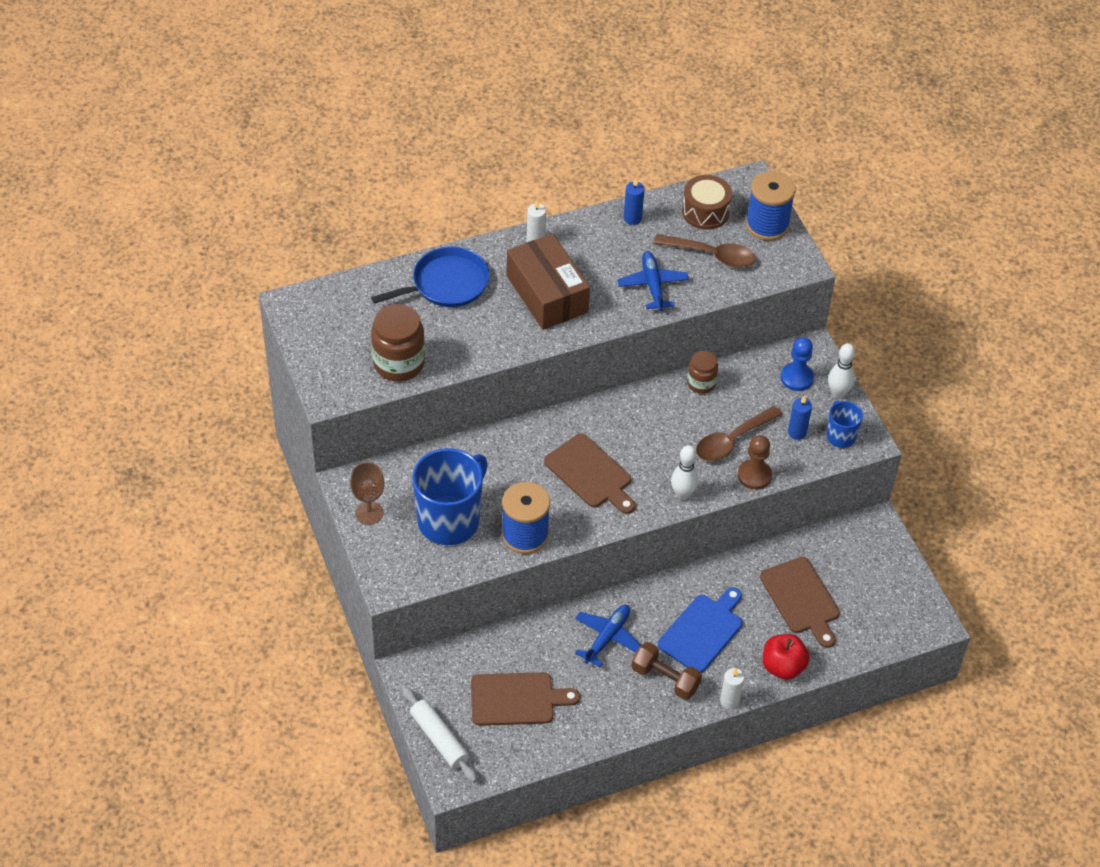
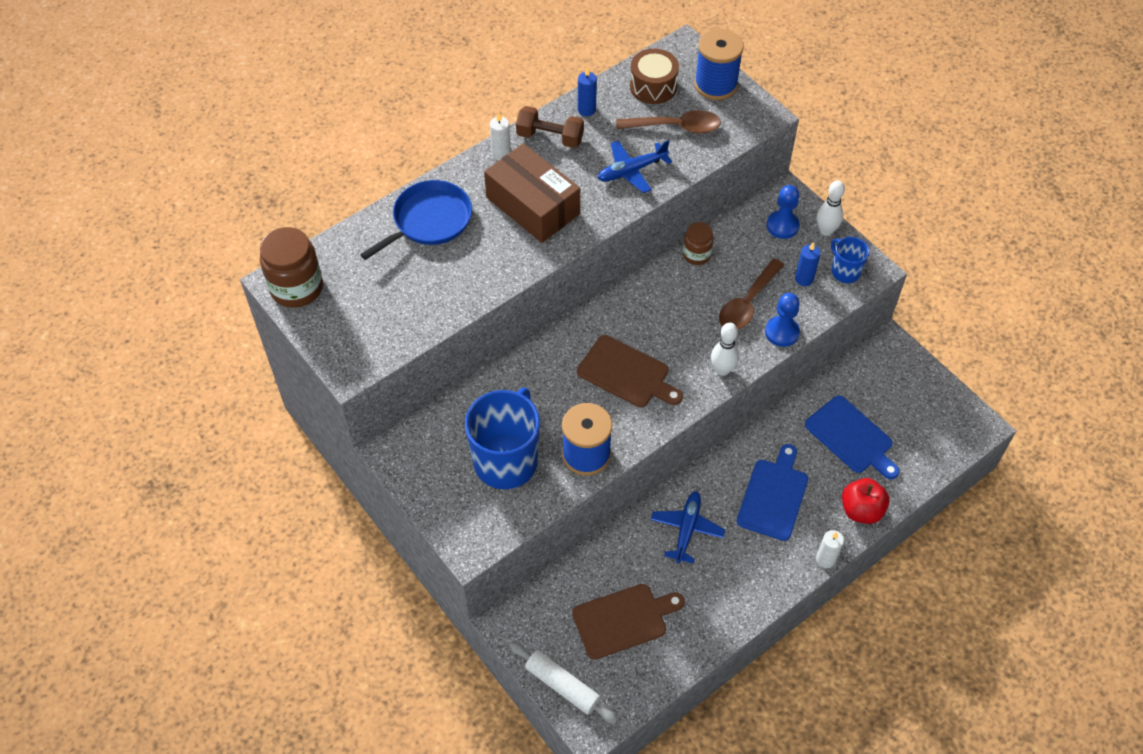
camera: 15 degrees left, 5 degrees up
(369, 513) = (423, 475): brown goblet -> none
(399, 363) = (410, 315): brown jar -> brown jar (296, 288)
(652, 285) = (631, 171): blue plane -> blue plane turned 90 degrees counterclockwise
(665, 679) = (757, 555): brown dumbbell -> brown dumbbell (550, 137)
(754, 475) = (782, 332): brown pawn -> blue pawn
(801, 599) = (851, 437): brown cutting board -> blue cutting board

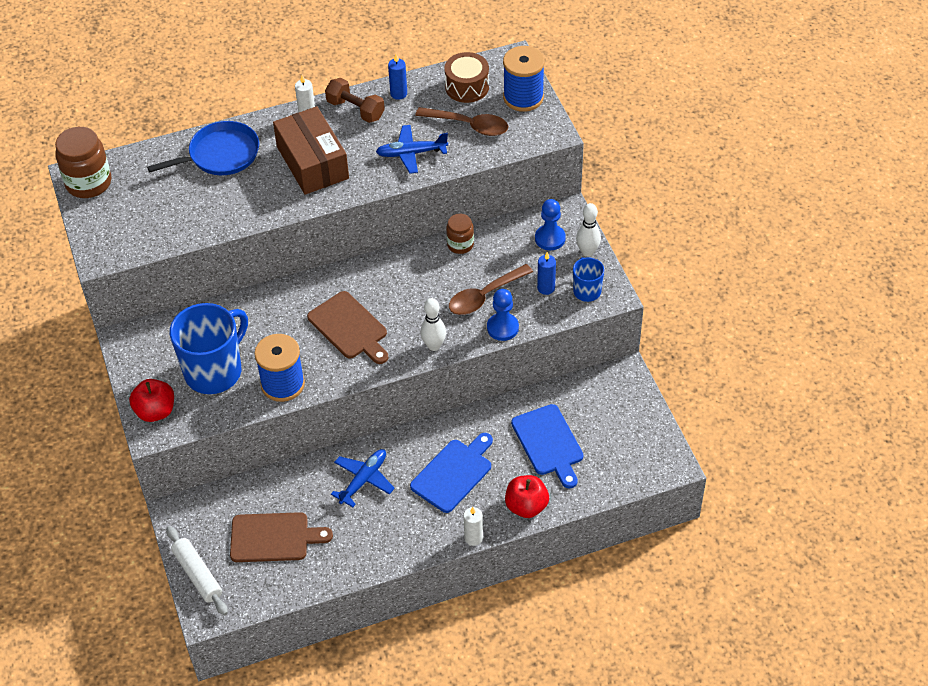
camera: 20 degrees right, 5 degrees down
(463, 523) = (155, 411): none -> red apple

